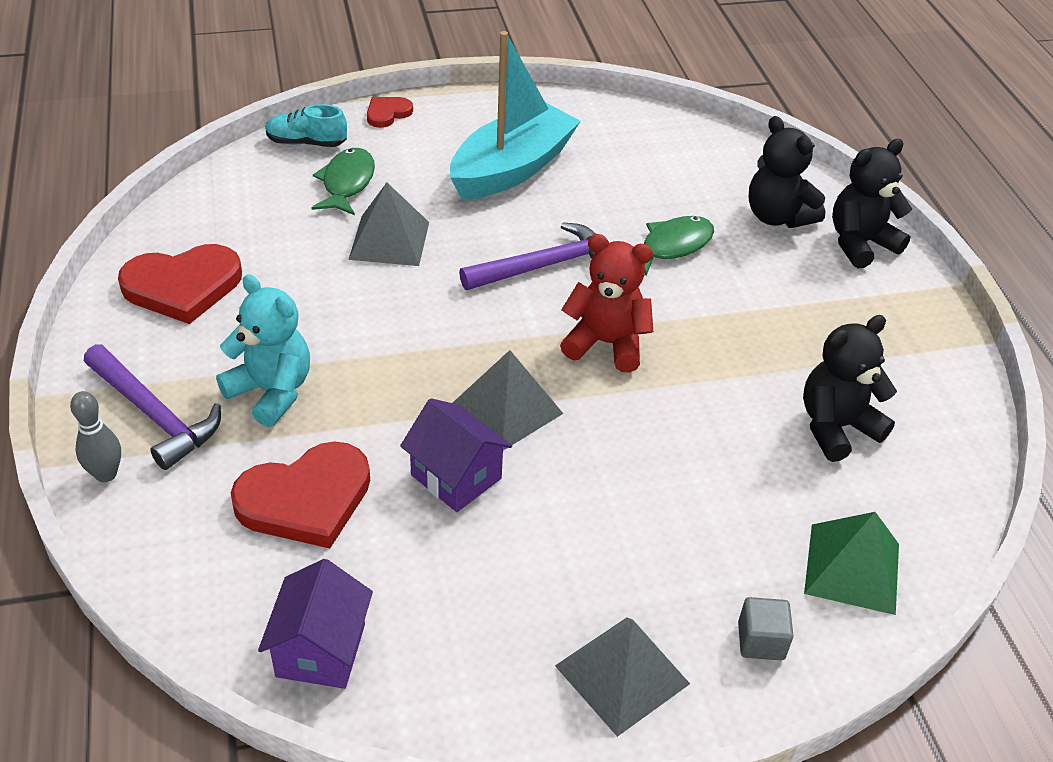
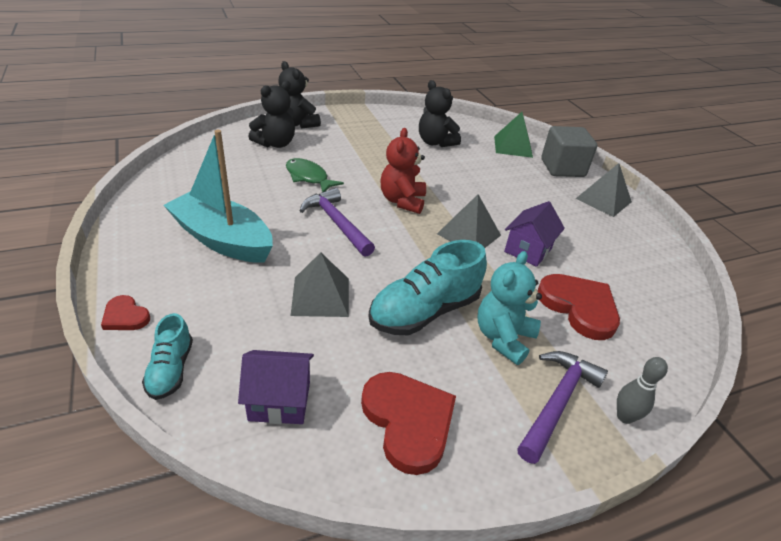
camera: 100 degrees left, 5 degrees down
(321, 650) = (663, 288): purple house -> purple house (279, 401)
(340, 325) = (424, 311): none -> turquoise shoe
(347, 183) = (242, 330): green fish -> none
(761, 641) = (562, 168): grey cube -> grey cube, size x2.03

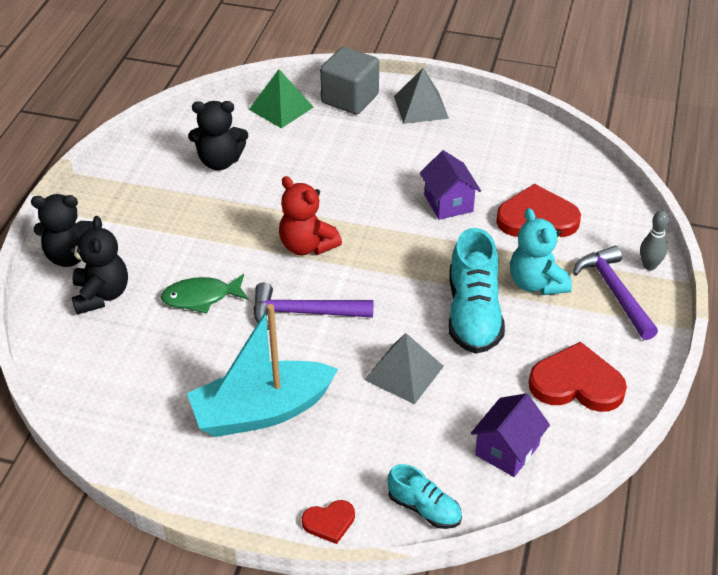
camera: 50 degrees left, 5 degrees up
(469, 234) = (396, 228): grey pyramid -> none

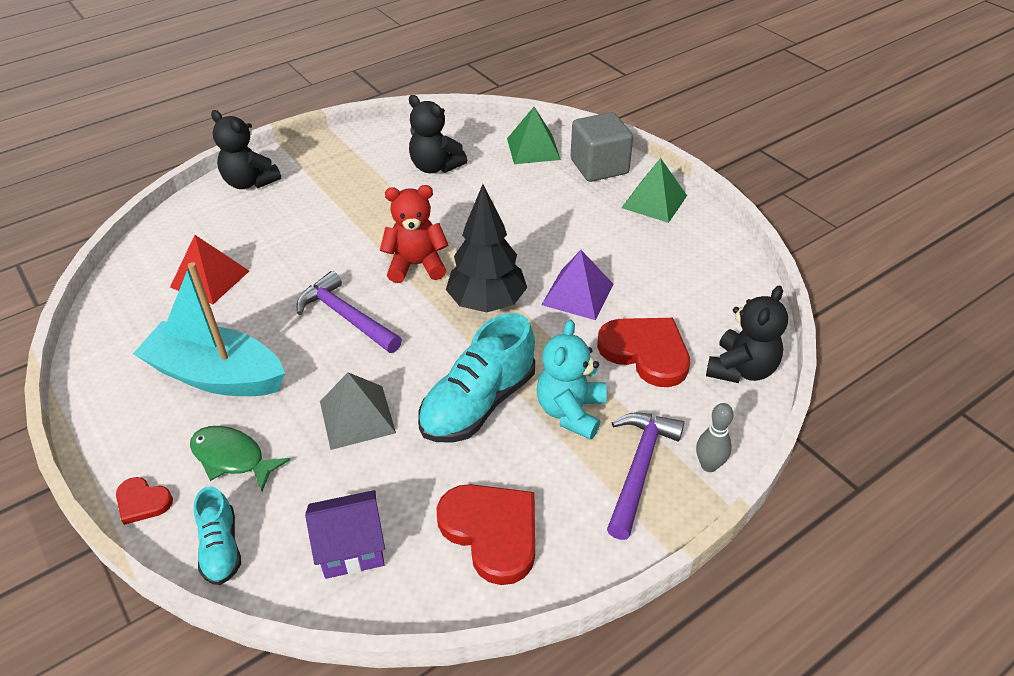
camera: 40 degrees right, 0 degrees up
(101, 295) = (232, 221): black teddy bear -> black teddy bear (741, 369)
(150, 349) = (210, 279): none -> red pyramid
(201, 297) = (291, 261): green fish -> green fish (232, 458)
(307, 246) = (416, 265): red teddy bear -> red teddy bear turned 90 degrees clockwise
(394, 244) = (487, 303): none -> black tree
(421, 107) = (654, 201): grey pyramid -> green pyramid
(448, 203) = (577, 294): purple house -> purple pyramid

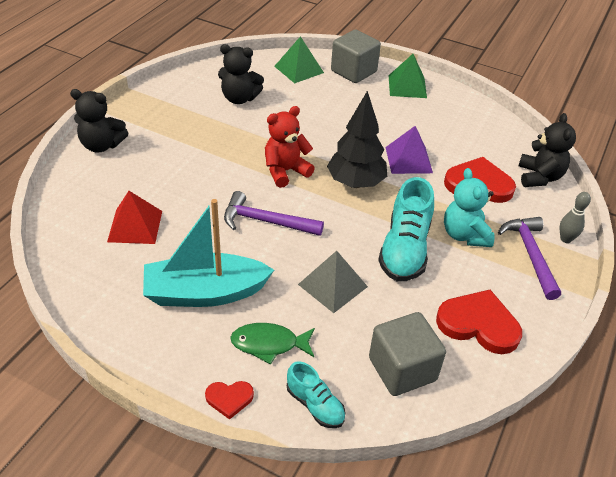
camera: 30 degrees left, 0 degrees up
(351, 548) = (402, 369): purple house -> grey cube

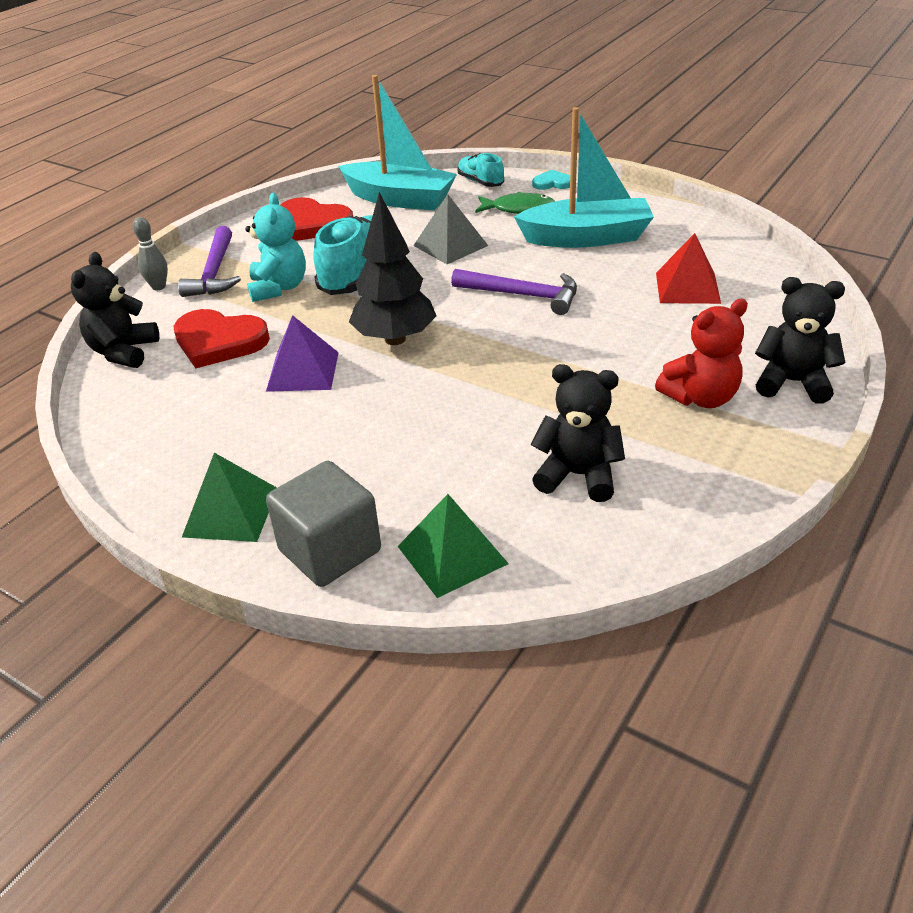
camera: 170 degrees left, 5 degrees down
(229, 399) = (552, 183): red heart -> turquoise heart
(285, 171) = (495, 351): red teddy bear -> red teddy bear (700, 397)
(402, 369) = (399, 199): grey cube -> turquoise boat

